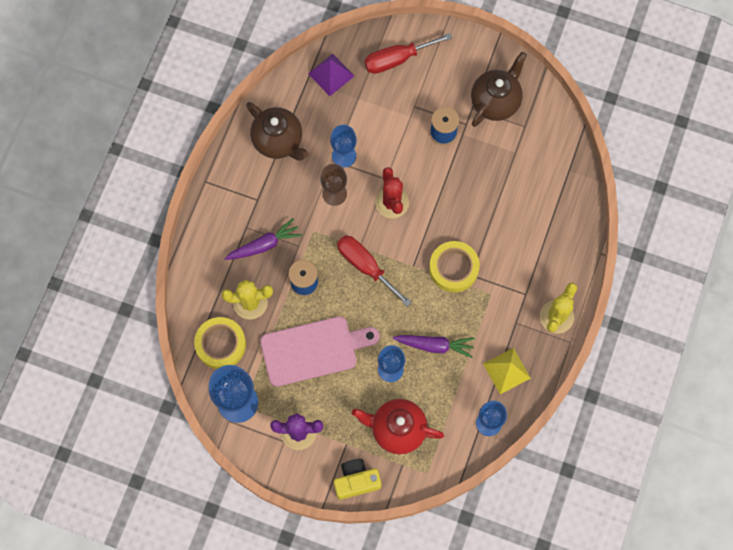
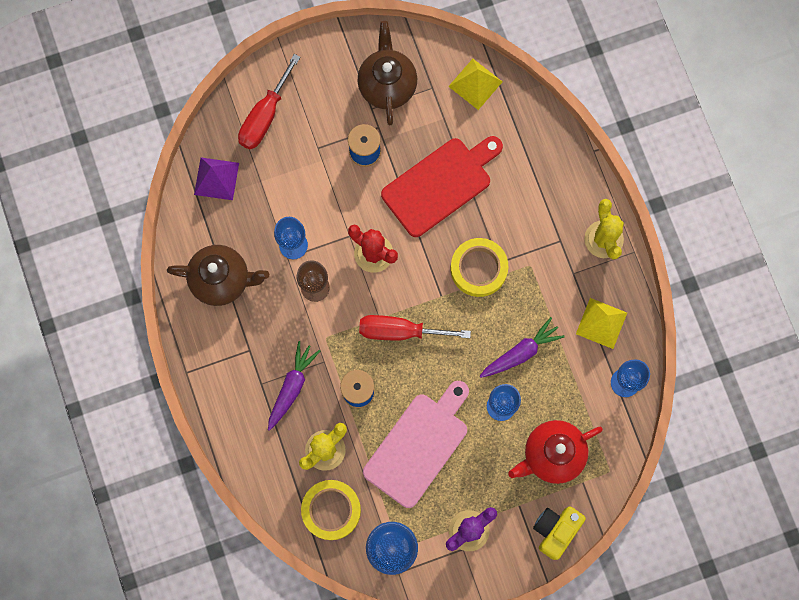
camera: 40 degrees left, 5 degrees up
(475, 193) = (440, 184): none -> red cutting board
(556, 146) = (475, 84): none -> yellow pyramid

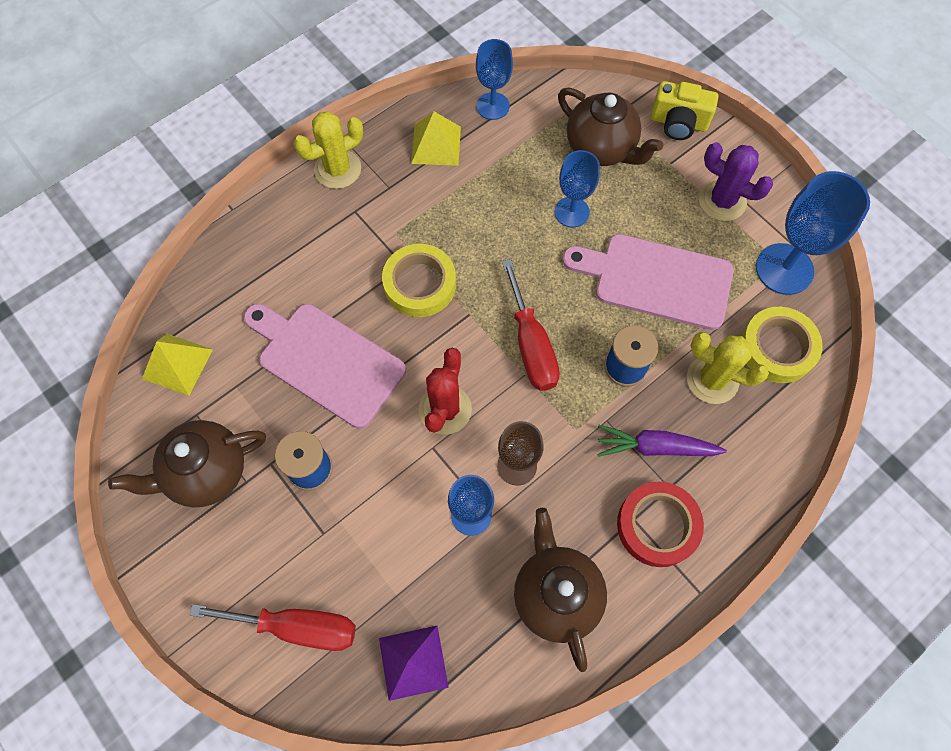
camera: 110 degrees left, 10 degrees down
(239, 364) = (657, 525): none -> red tape
(440, 184) = (326, 361): red cutting board -> pink cutting board
(521, 352) = (502, 211): purple carrot -> none
(552, 454) = (601, 149): red teapot -> brown teapot

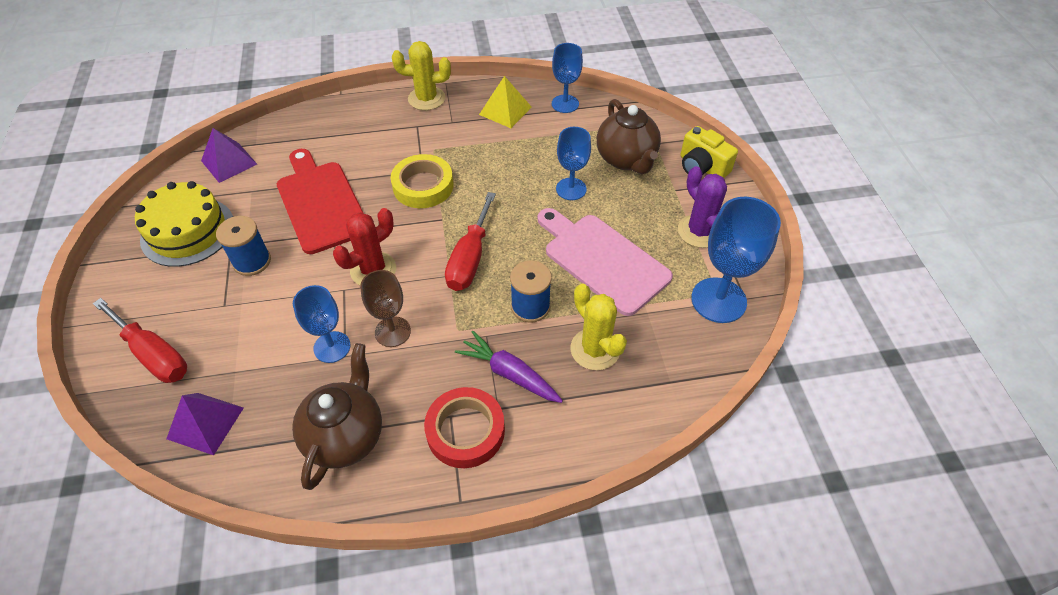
camera: 30 degrees right, 15 degrees down
(177, 364) = (229, 162): yellow pyramid -> purple pyramid
(206, 472) = (187, 231): brown teapot -> yellow cake
(326, 361) = (321, 203): pink cutting board -> red cutting board
(777, 348) = (669, 353): yellow tape -> none

